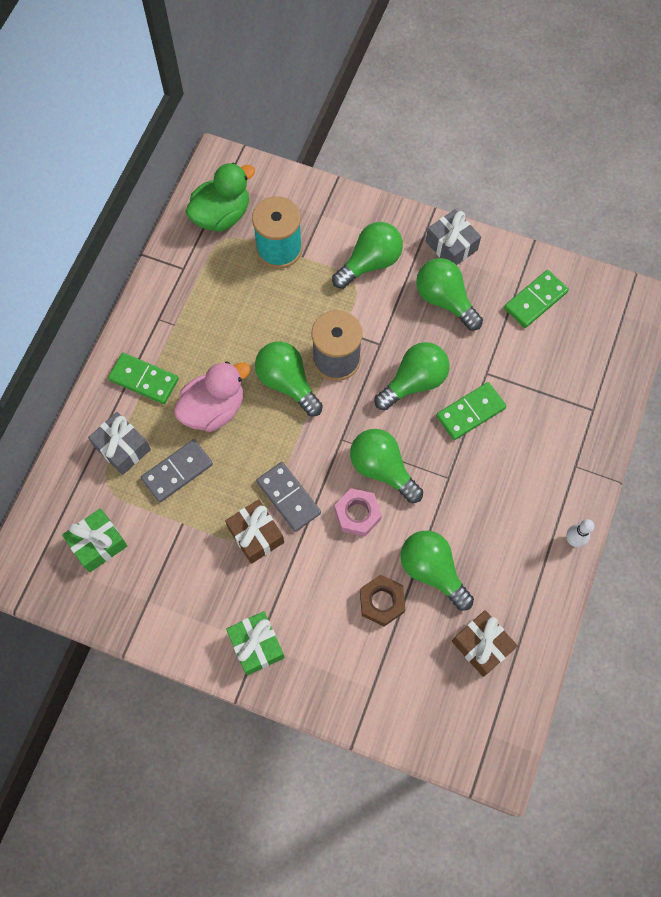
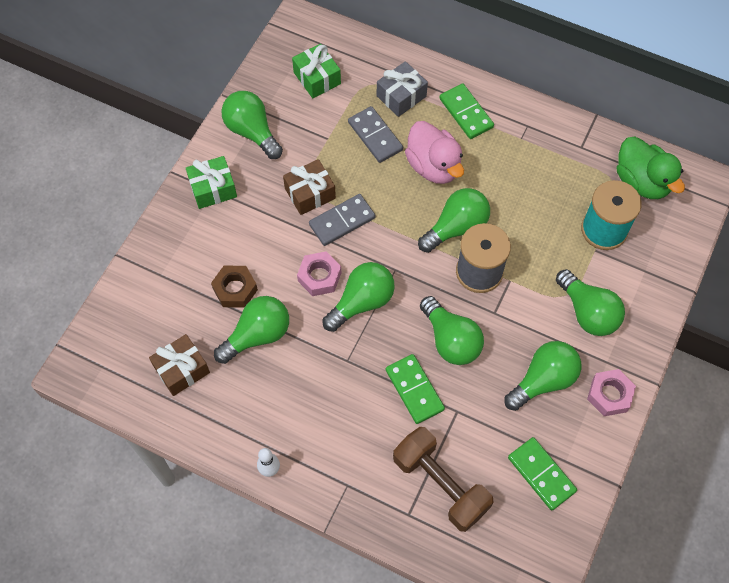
camera: 95 degrees right, 5 degrees down
(144, 380) = (466, 113): green domino -> green domino turned 60 degrees counterclockwise
(176, 610) = (252, 132): none -> green light bulb
(451, 246) = (609, 395): grey gift -> pink nut
(559, 384) = (440, 484): none -> brown dumbbell

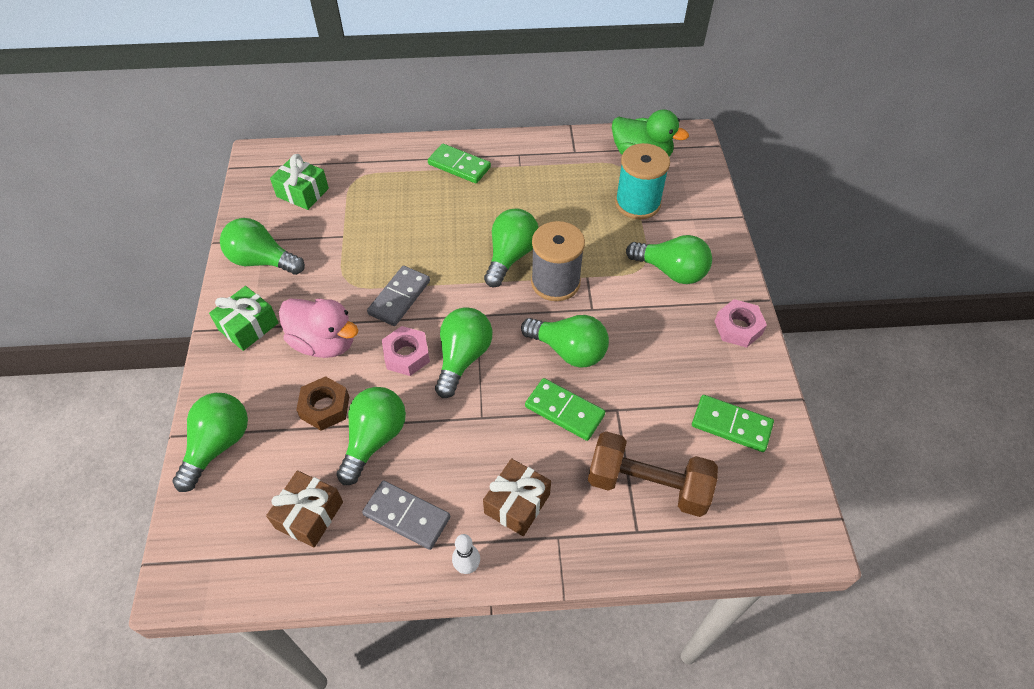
camera: 30 degrees left, 10 degrees down
(310, 193) = (353, 288): brown gift -> brown gift (517, 503)
(375, 136) = (387, 216): grey domino -> grey domino (407, 516)
(401, 96) = (392, 176): grey gift -> none
(433, 166) = (457, 217): pink duck -> pink duck (324, 342)
(543, 380) = (674, 344): green light bulb -> green light bulb (218, 445)

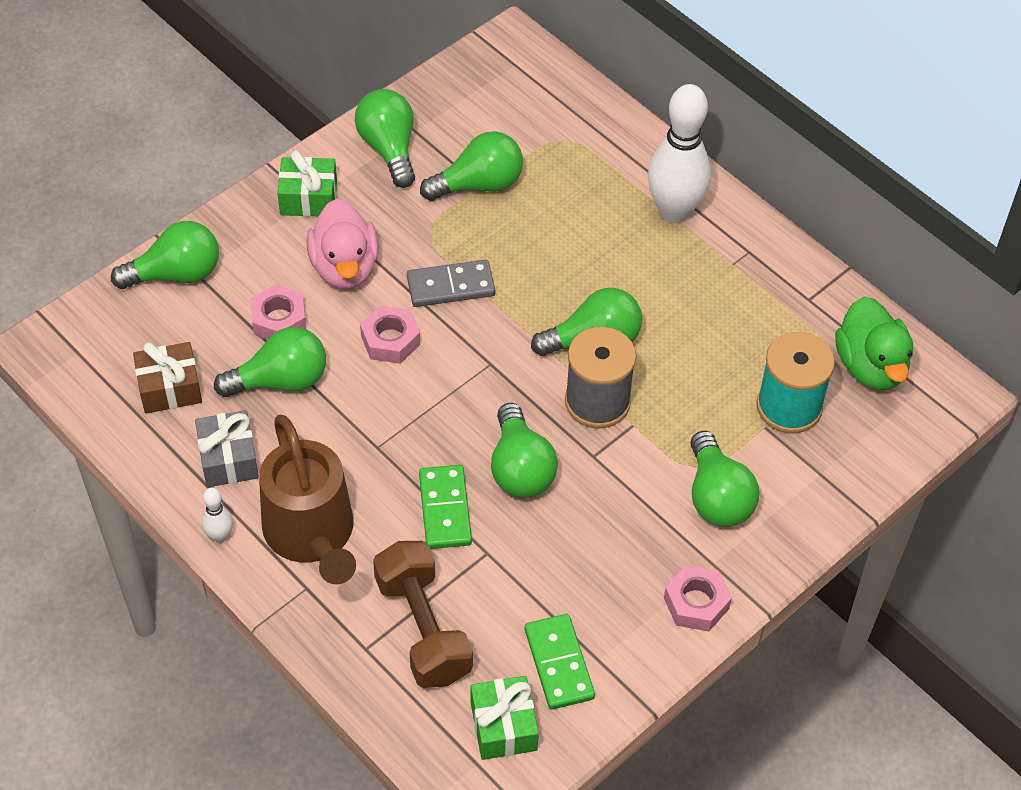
camera: 50 degrees right, 0 degrees up
(302, 192) = (501, 112): green gift -> green gift (503, 726)
(325, 407) = (279, 320): brown nut -> pink nut
(407, 516) = (229, 459): grey domino -> grey gift
(459, 166) = (674, 211): green domino -> white bowling pin
(463, 358) = (429, 387): green light bulb -> green light bulb (479, 184)
(517, 503) = (312, 534): brown gift -> brown watering can

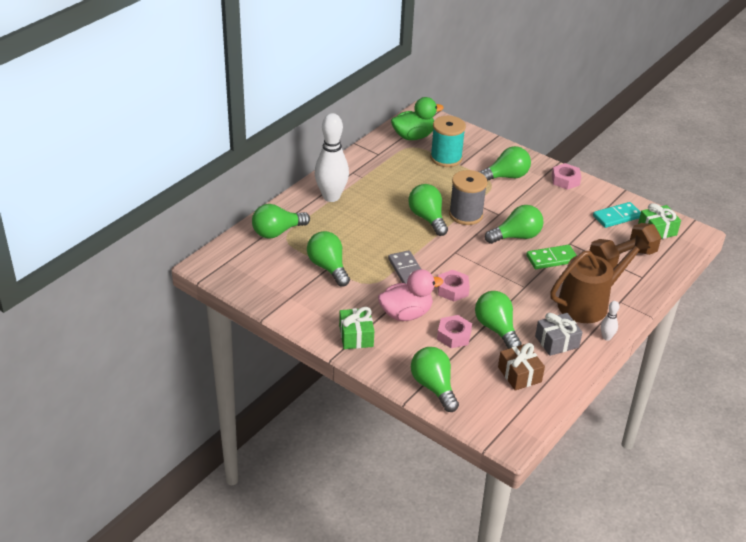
camera: 100 degrees left, 15 degrees down
(389, 148) = (307, 306): green light bulb -> green light bulb (277, 232)
(558, 664) = (617, 217): green domino -> turquoise domino

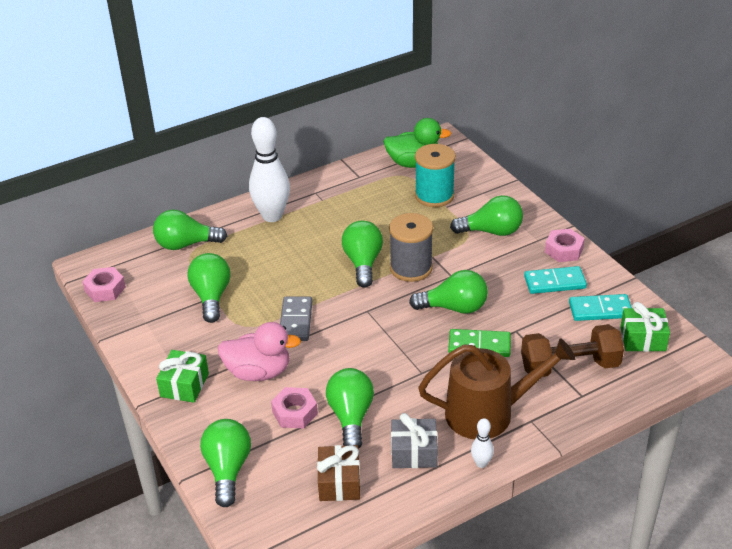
camera: 25 degrees right, 0 degrees up
(452, 289) = (332, 356): pink nut -> pink nut (105, 289)
(574, 204) = (554, 282): none -> turquoise domino

